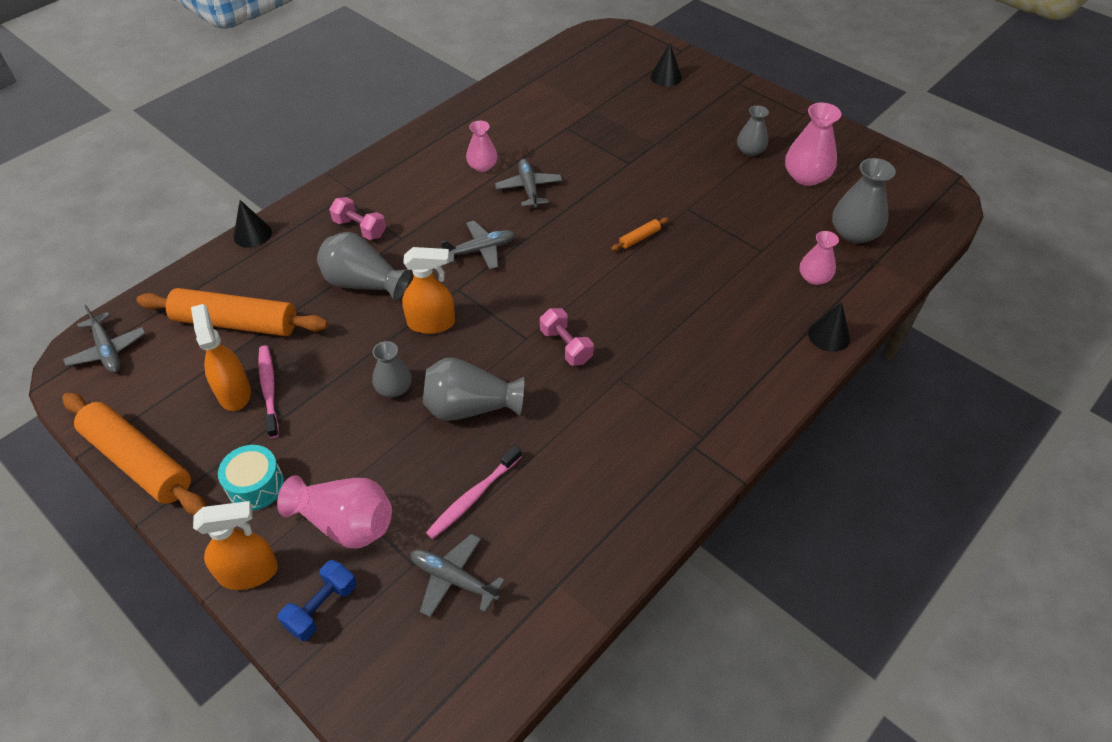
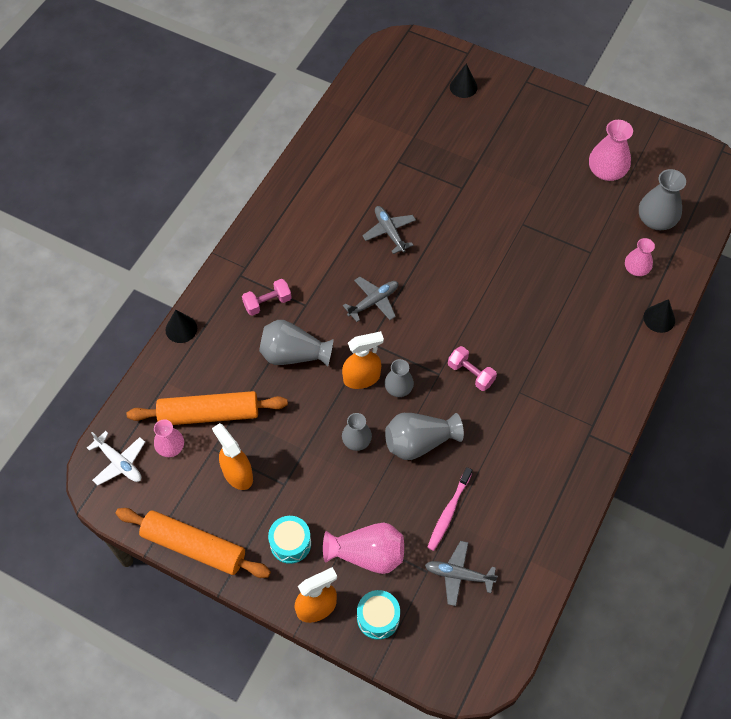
camera: 15 degrees left, 10 degrees up
(108, 350) = (119, 462): grey plane -> white plane
(269, 390) = (263, 465): pink toothbrush -> none
(322, 607) = (378, 618): blue dumbbell -> turquoise drum
(360, 228) = (267, 303): pink dumbbell -> pink dumbbell turned 45 degrees counterclockwise
(482, 166) = (343, 217): pink vase -> pink vase (170, 447)
(639, 238) = (494, 262): orange rolling pin -> none
(750, 151) = (555, 154): grey vase -> grey vase (398, 388)

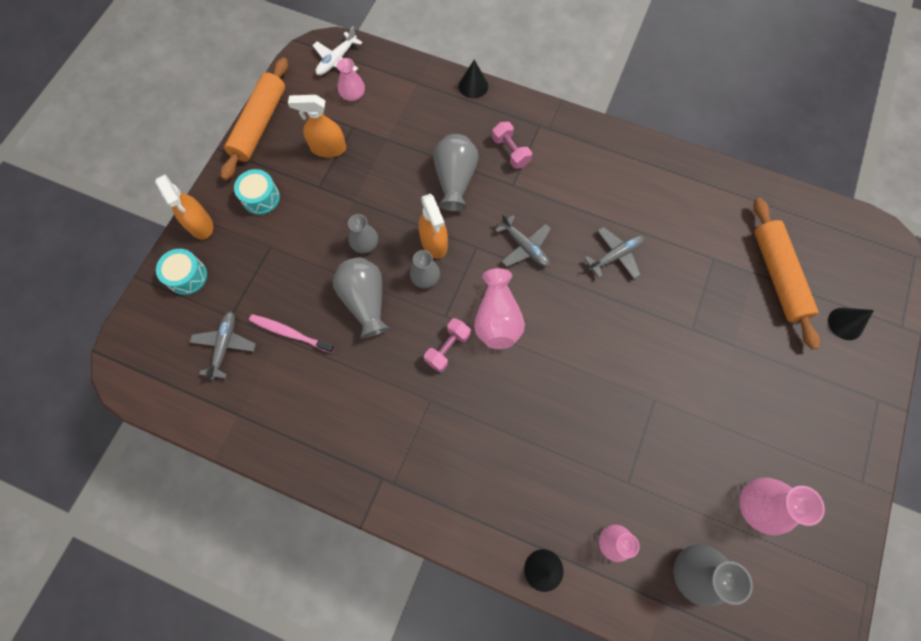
camera: 85 degrees right, 10 degrees up
(209, 414) = (386, 119): orange rolling pin -> orange rolling pin (777, 276)
(237, 474) = (328, 148): orange spray bottle -> orange spray bottle turned 135 degrees counterclockwise
(367, 554) = (248, 262): pink vase -> pink vase (497, 319)

